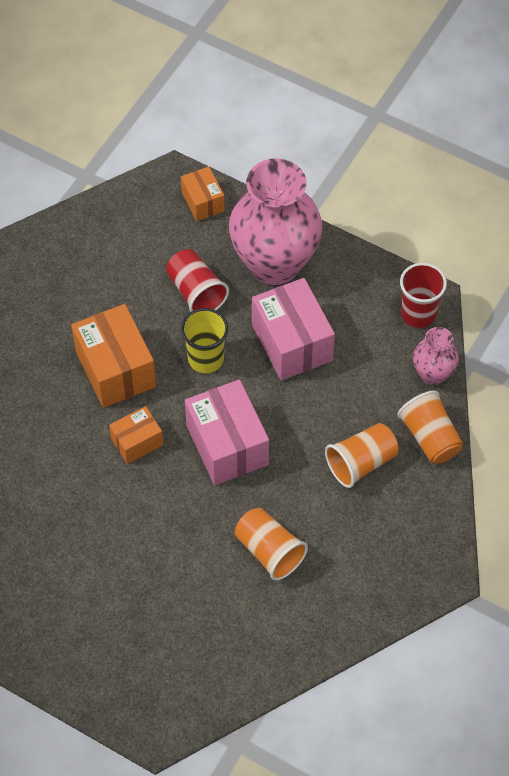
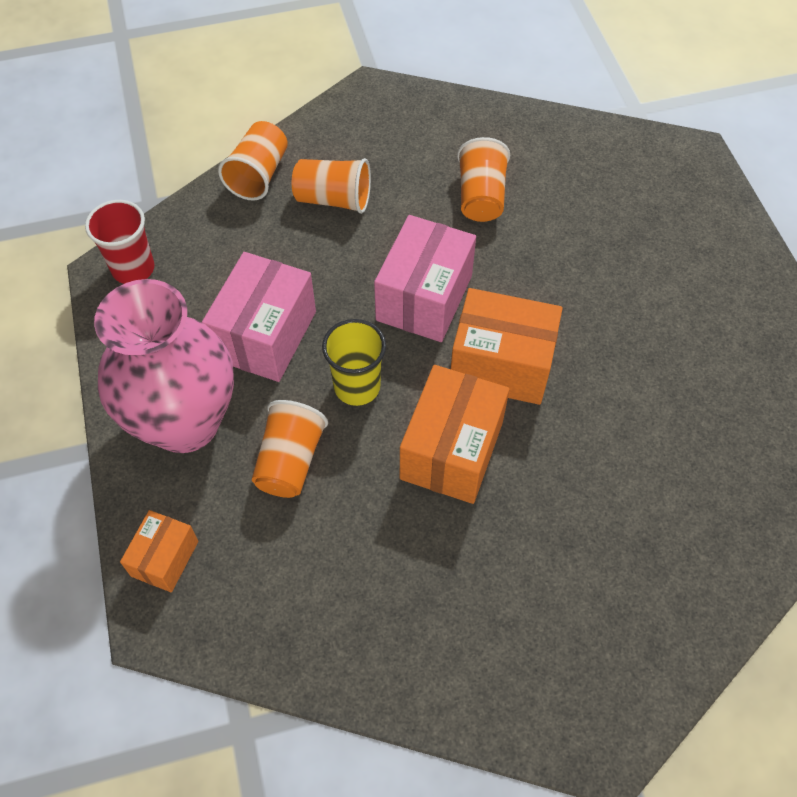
camera: 135 degrees left, 0 degrees up
(137, 442) = (501, 364): orange box -> orange box, size x1.78
(196, 292) = (290, 461): red cup -> orange cup
(433, 374) = (191, 215): pink vase -> none

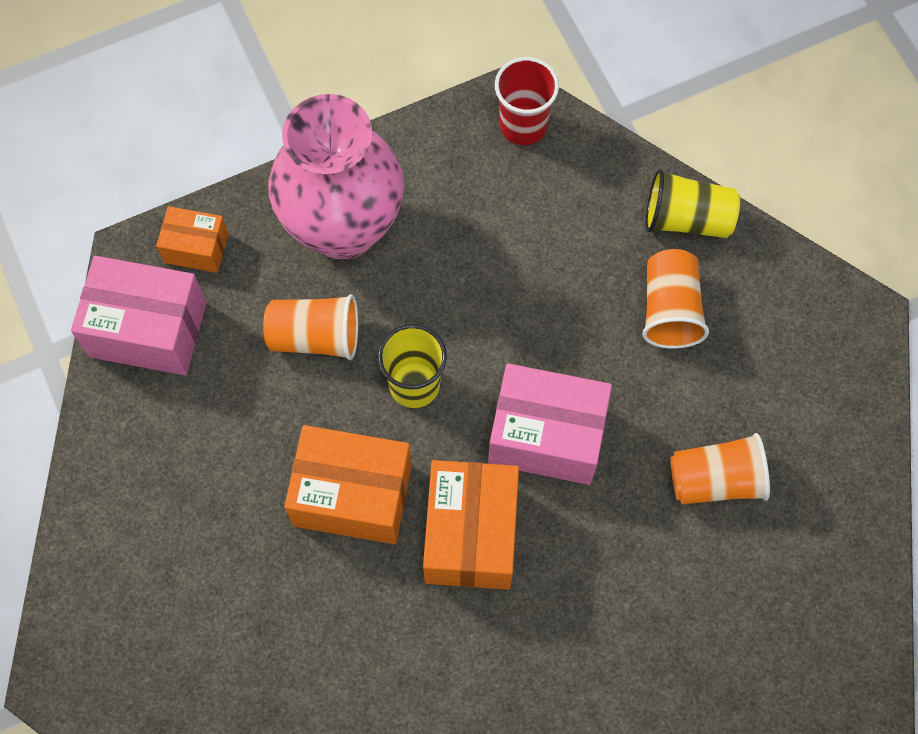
camera: 80 degrees right, 10 degrees up
(258, 175) = (687, 218): orange cup -> yellow cup
(265, 335) = (462, 278): pink box -> pink box (148, 329)

